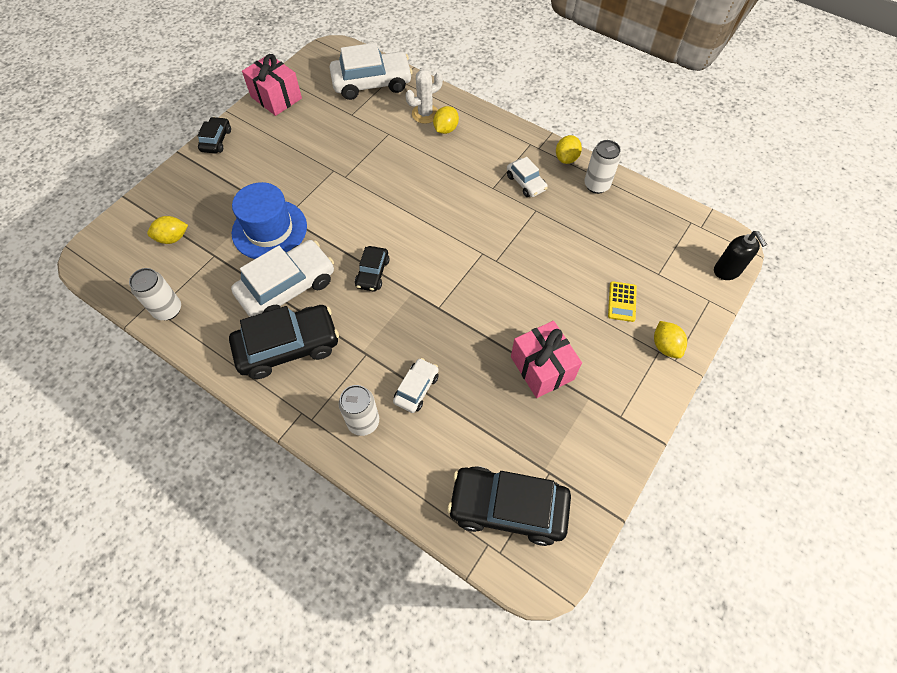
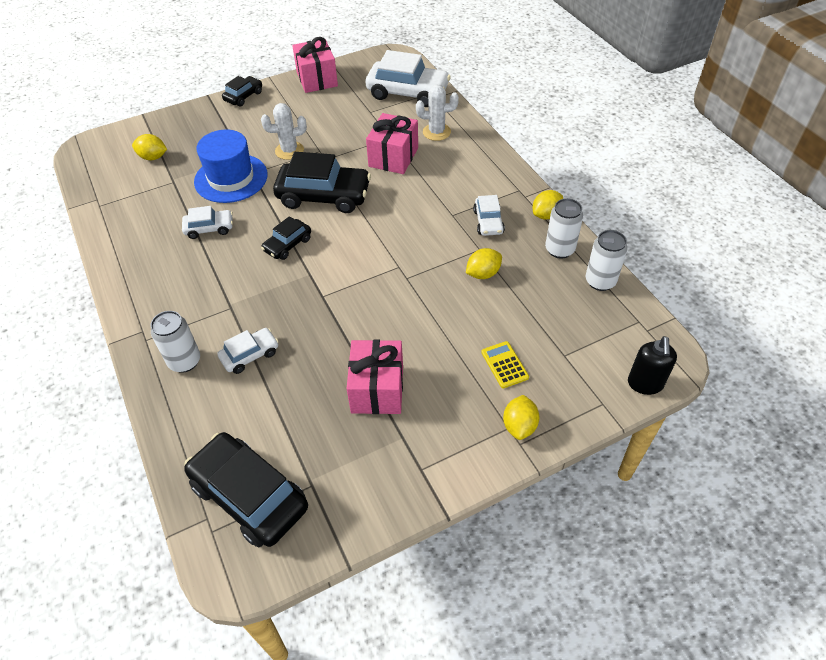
camera: 30 degrees right, 10 degrees down
(168, 310) = (107, 209): white can -> white can (600, 281)
(287, 287) = (209, 228): white car -> white car, size x0.52
(288, 347) = (173, 275): black car -> black car (324, 196)
(305, 181) = (289, 151): none -> white cactus
(405, 152) = (393, 157): none -> pink gift
(445, 129) = (446, 151): yellow lemon -> yellow lemon (483, 274)
(622, 302) = (504, 365): yellow calculator -> yellow calculator turned 120 degrees clockwise

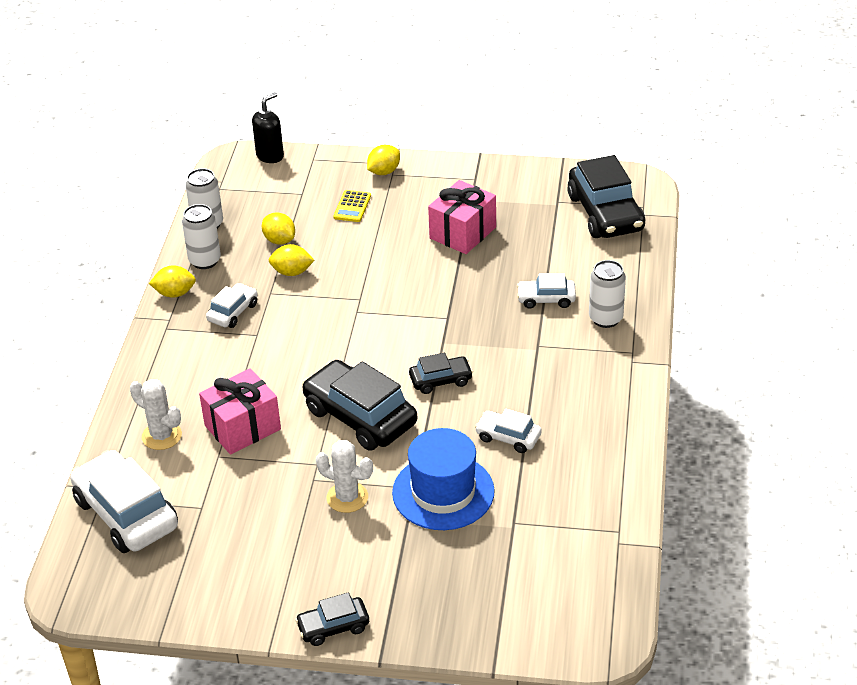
camera: 145 degrees left, 10 degrees down
(153, 157) = (518, 575): yellow lemon -> yellow lemon (279, 240)
(317, 79) = (210, 605): pink gift -> none

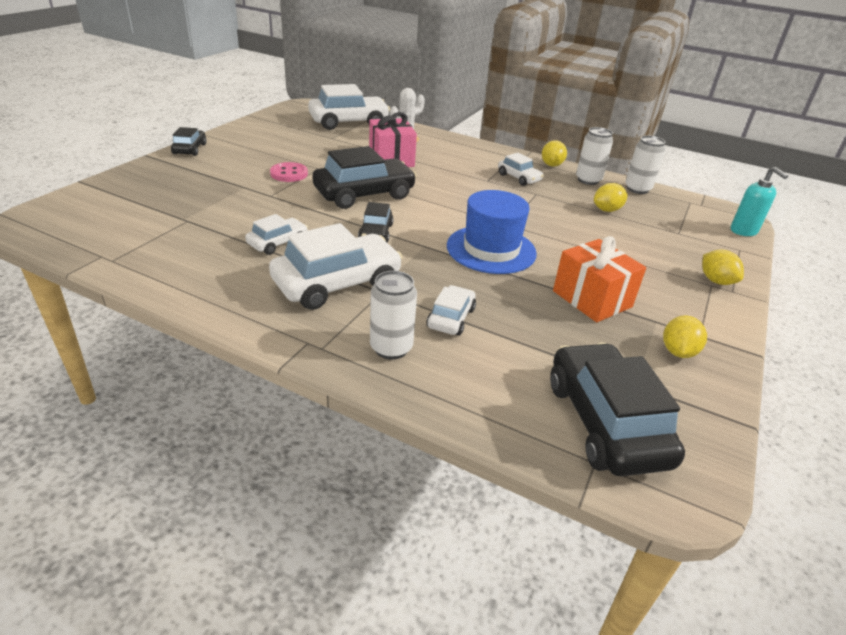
camera: 105 degrees right, 5 degrees down
(270, 156) = (744, 231): black soap dispenser -> turquoise soap dispenser
(292, 272) = (559, 206): yellow lemon -> yellow lemon (678, 352)
(347, 497) = (289, 174): white cactus -> pink button
(352, 206) = (653, 251): yellow calculator -> none
(443, 492) = (252, 203): blue hat -> blue hat (491, 249)
(463, 233) = (592, 299): pink gift -> orange gift
(546, 374) = (337, 283): none -> white car
(605, 213) = (605, 422): black car -> black car turned 75 degrees clockwise

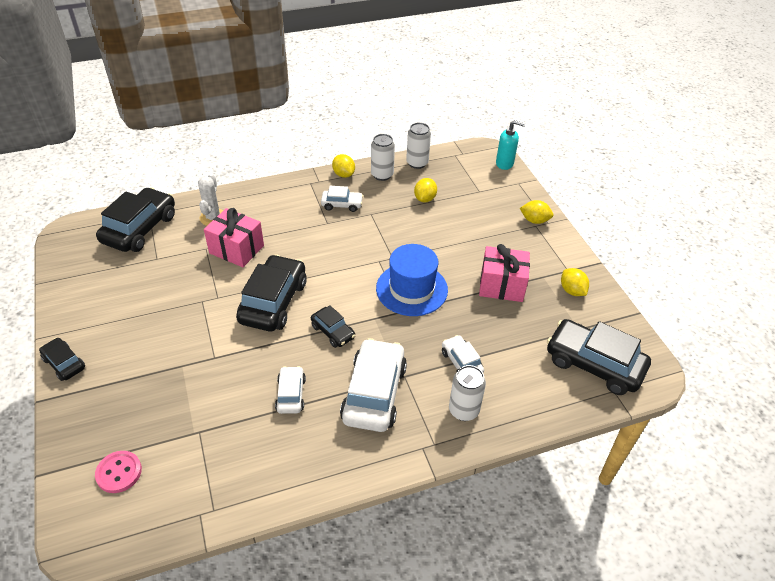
camera: 45 degrees left, 10 degrees up
(289, 174) = (190, 325): pink button -> pink button (119, 472)
(349, 122) = (140, 229): white car -> black car
(592, 299) = (501, 285): orange gift -> pink gift

